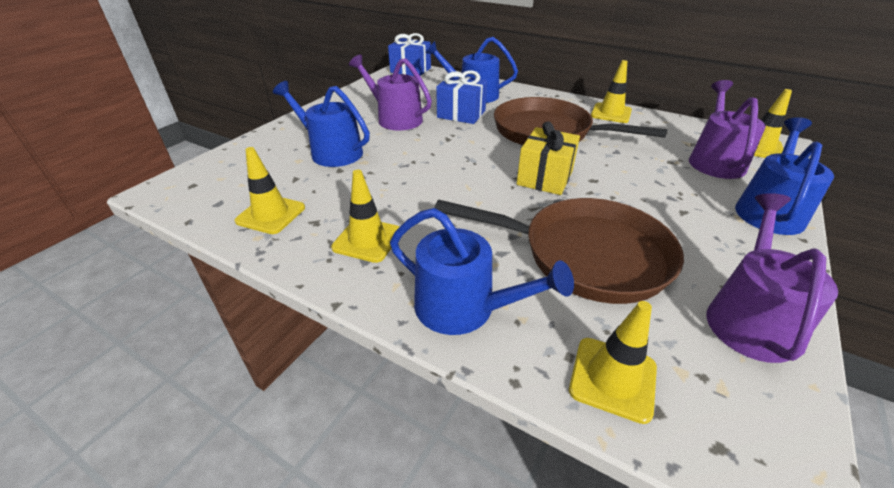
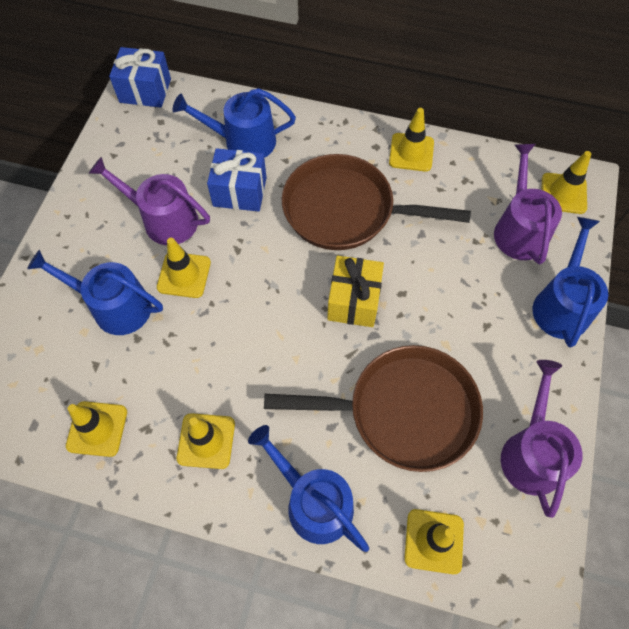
camera: 15 degrees left, 25 degrees up
(397, 145) = (184, 275): none -> yellow traffic cone
(463, 308) = (313, 502): blue watering can -> blue watering can turned 150 degrees counterclockwise

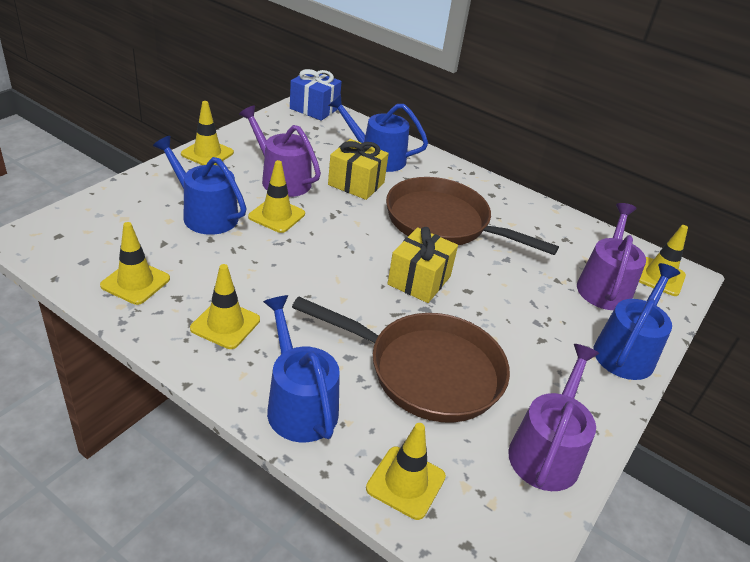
camera: 15 degrees right, 25 degrees down
(240, 191) = (356, 184): blue gift -> yellow gift
(411, 152) = (522, 207): yellow traffic cone -> yellow traffic cone (207, 153)

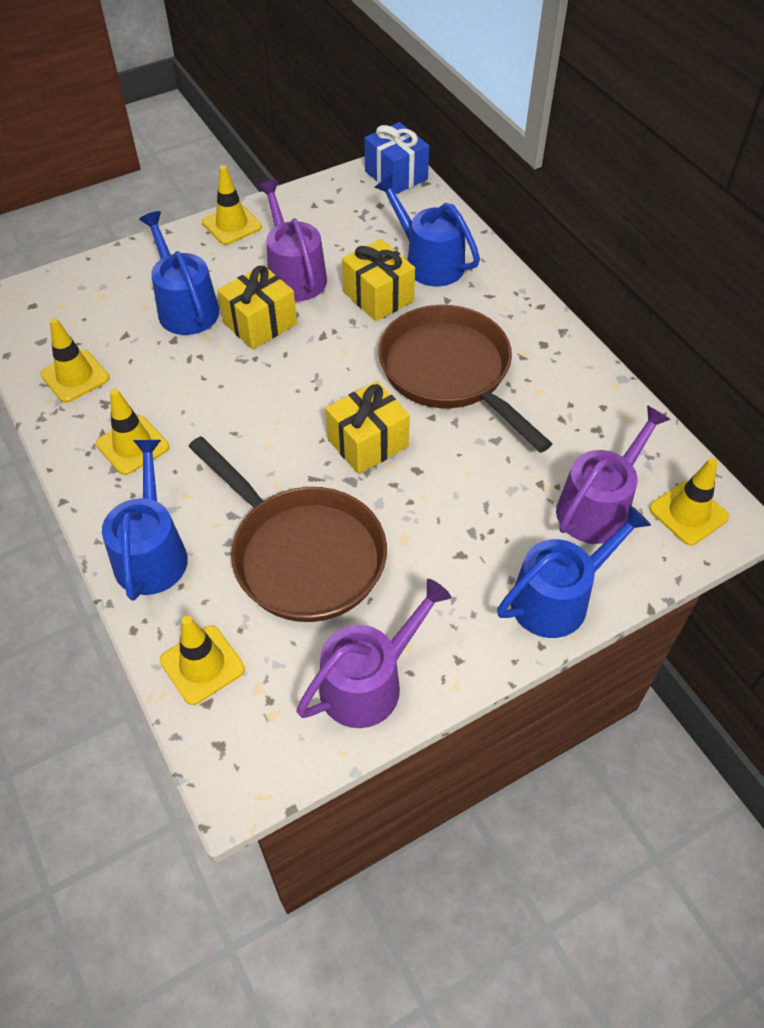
camera: 30 degrees right, 15 degrees up
(276, 215) = (260, 323): yellow traffic cone -> yellow gift

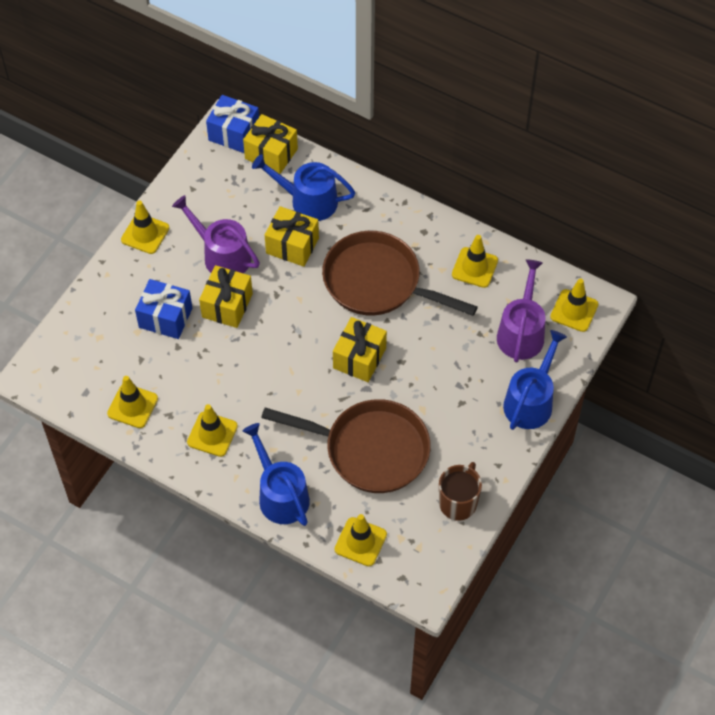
camera: 30 degrees left, 5 degrees up
(185, 307) = (165, 318): blue watering can -> blue gift
(369, 682) = (458, 502): purple watering can -> brown mug
(421, 206) = (271, 154): none -> yellow gift
(582, 407) = (474, 267): none -> yellow traffic cone

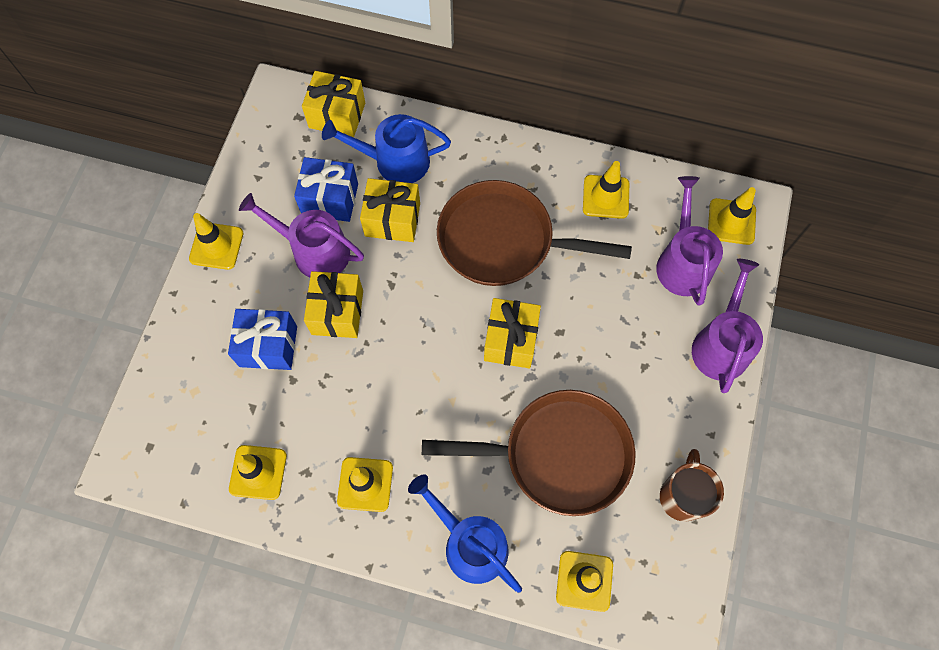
camera: 15 degrees left, 10 degrees up
(234, 133) = (288, 101): blue gift -> blue gift (330, 199)
(530, 401) = (721, 344): blue watering can -> purple watering can

